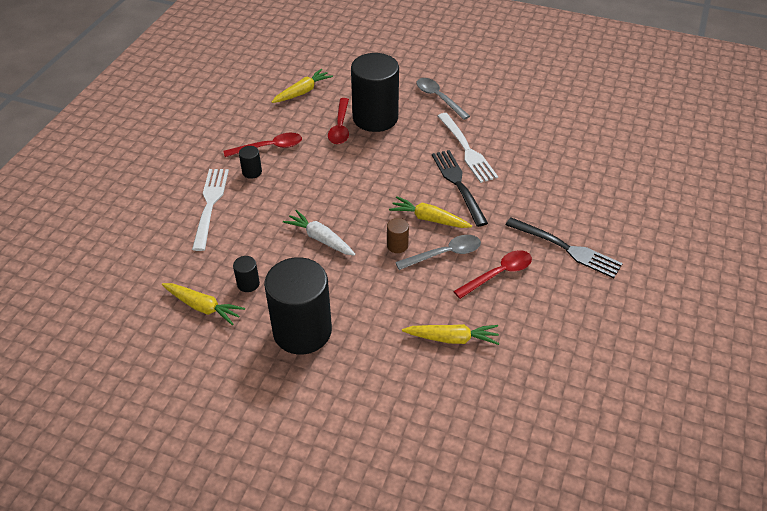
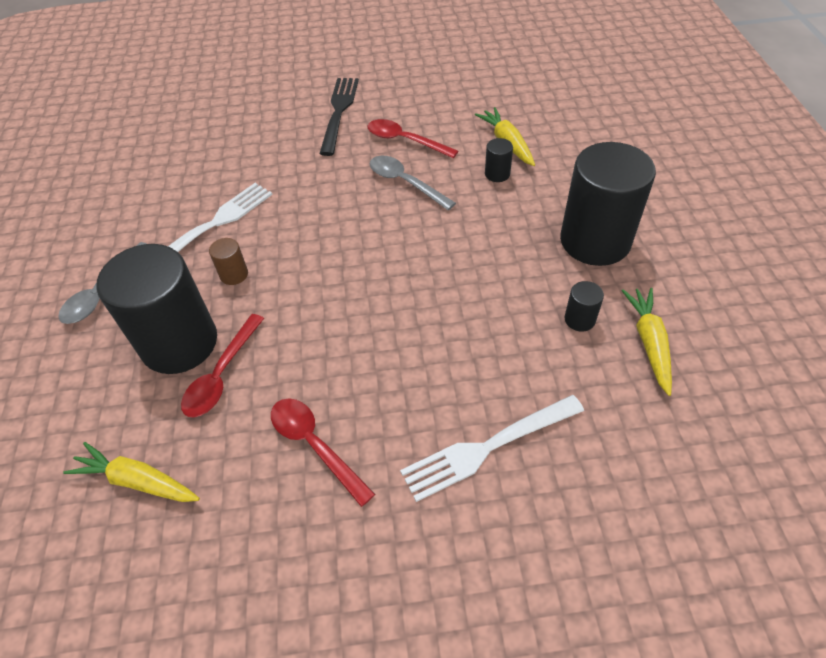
camera: 115 degrees left, 5 degrees up
(252, 172) = (385, 435): black cylinder -> black cylinder (497, 174)
(320, 239) = (458, 289): white carrot -> none
(340, 127) = (221, 375): red spoon -> red spoon turned 135 degrees clockwise
(397, 245) = (419, 221): brown cylinder -> brown cylinder (234, 274)
(429, 219) = (360, 212): yellow carrot -> none
(458, 184) = (285, 210): black fork -> none

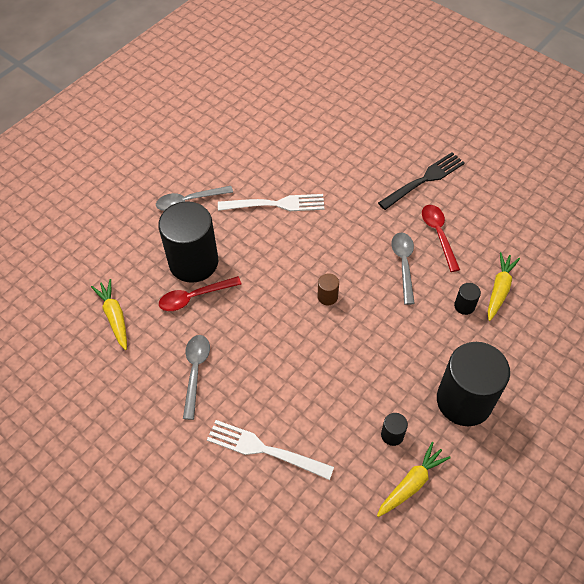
camera: 45 degrees right, 5 degrees up
(234, 274) = (254, 245): brown cylinder -> brown cylinder (327, 297)
(314, 445) = (195, 371): red spoon -> grey spoon

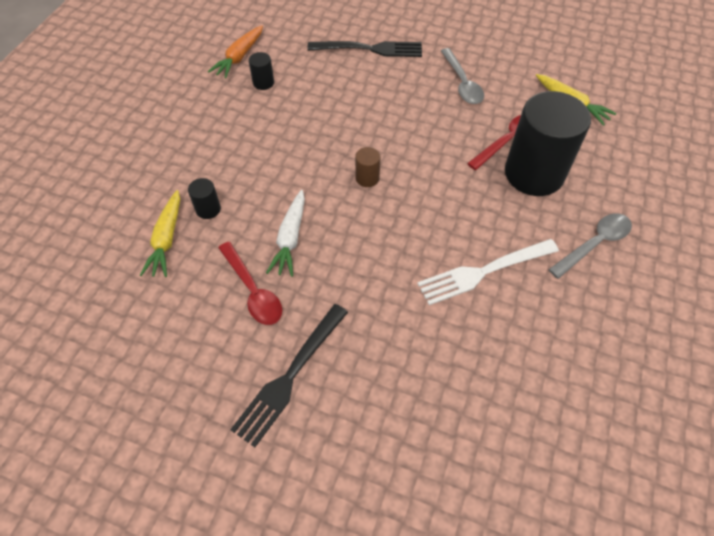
camera: 160 degrees right, 0 degrees up
(265, 450) = (370, 49): white fork -> black fork
(403, 264) = (290, 238): grey spoon -> white carrot
(411, 483) = (239, 57): yellow carrot -> orange carrot
(464, 401) = (200, 122): black cylinder -> none

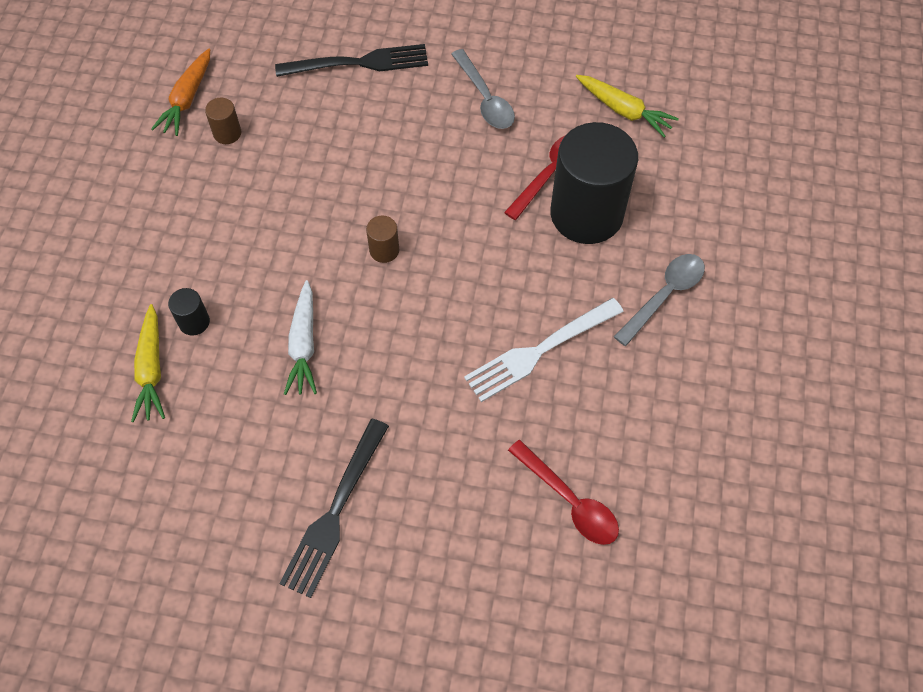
camera: 10 degrees left, 5 degrees up
(253, 291) = (272, 418): red spoon -> red spoon (570, 501)
(263, 83) = (227, 133): black cylinder -> brown cylinder

